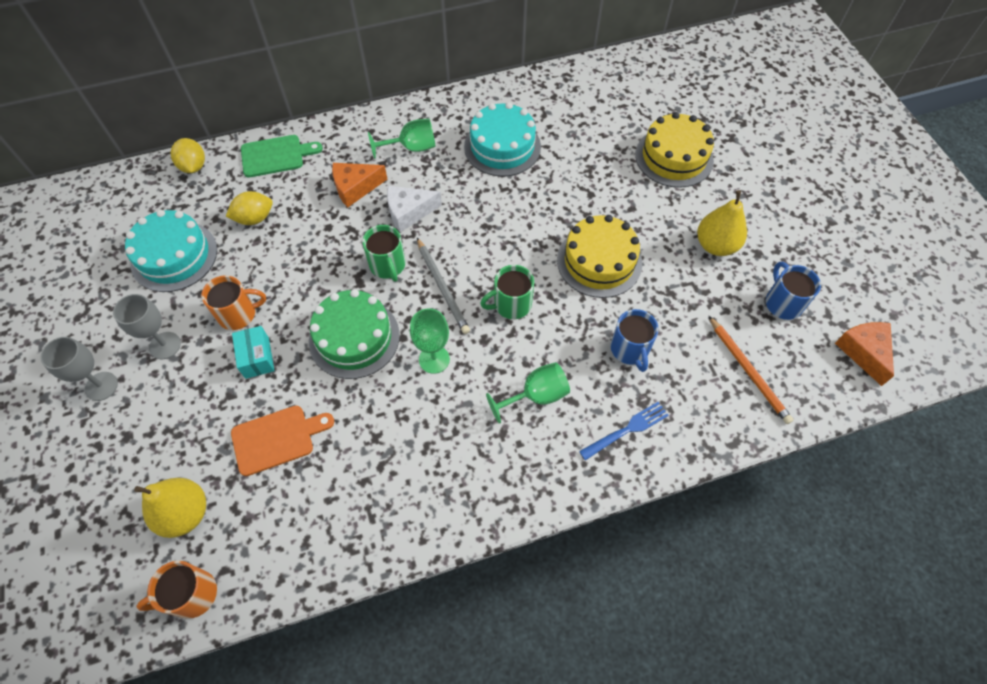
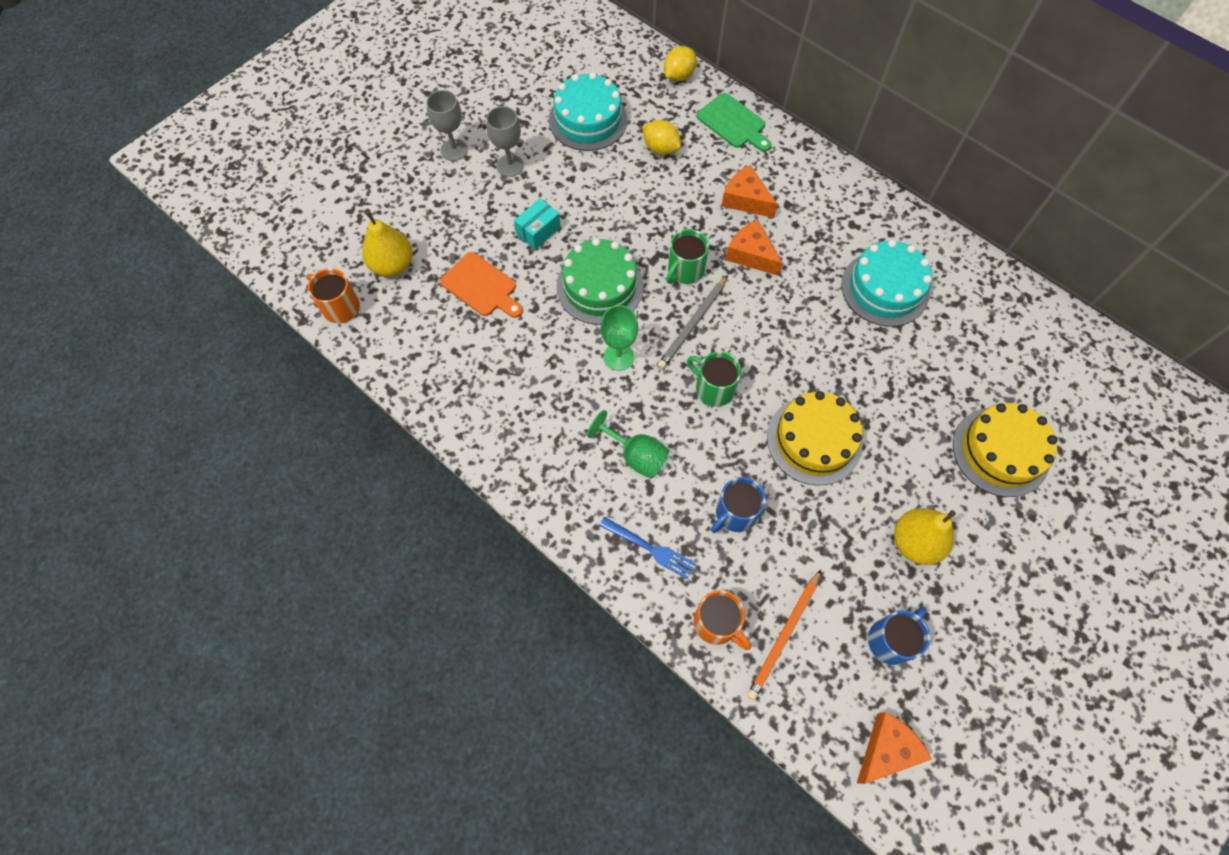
camera: 60 degrees right, 5 degrees up
(238, 314) = (567, 194): orange mug -> orange mug (717, 624)
(409, 212) = (751, 255): white cheese -> orange cheese
(412, 148) = (823, 216): green goblet -> none

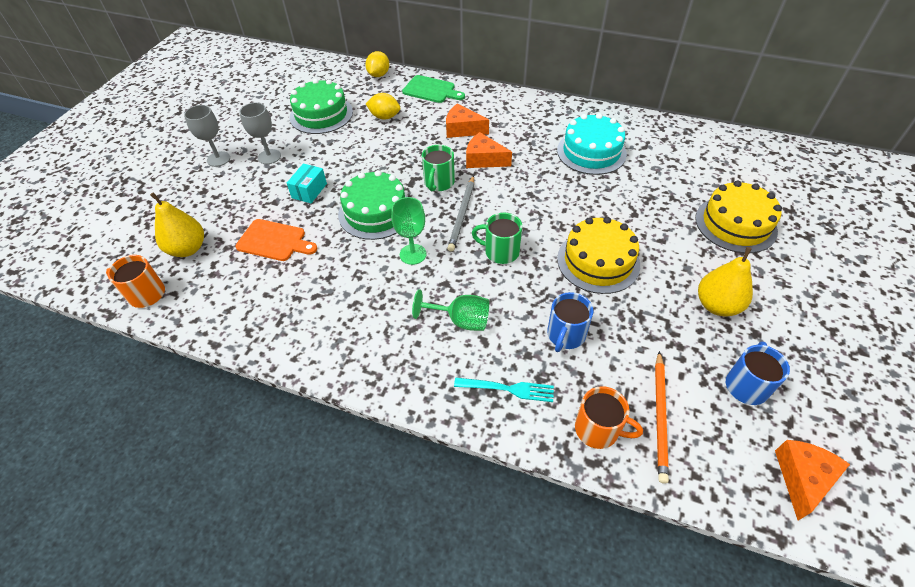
camera: 20 degrees left, 15 degrees down
(588, 119) = (321, 114): turquoise cake -> green cake
(650, 548) = (508, 389): blue fork -> turquoise fork

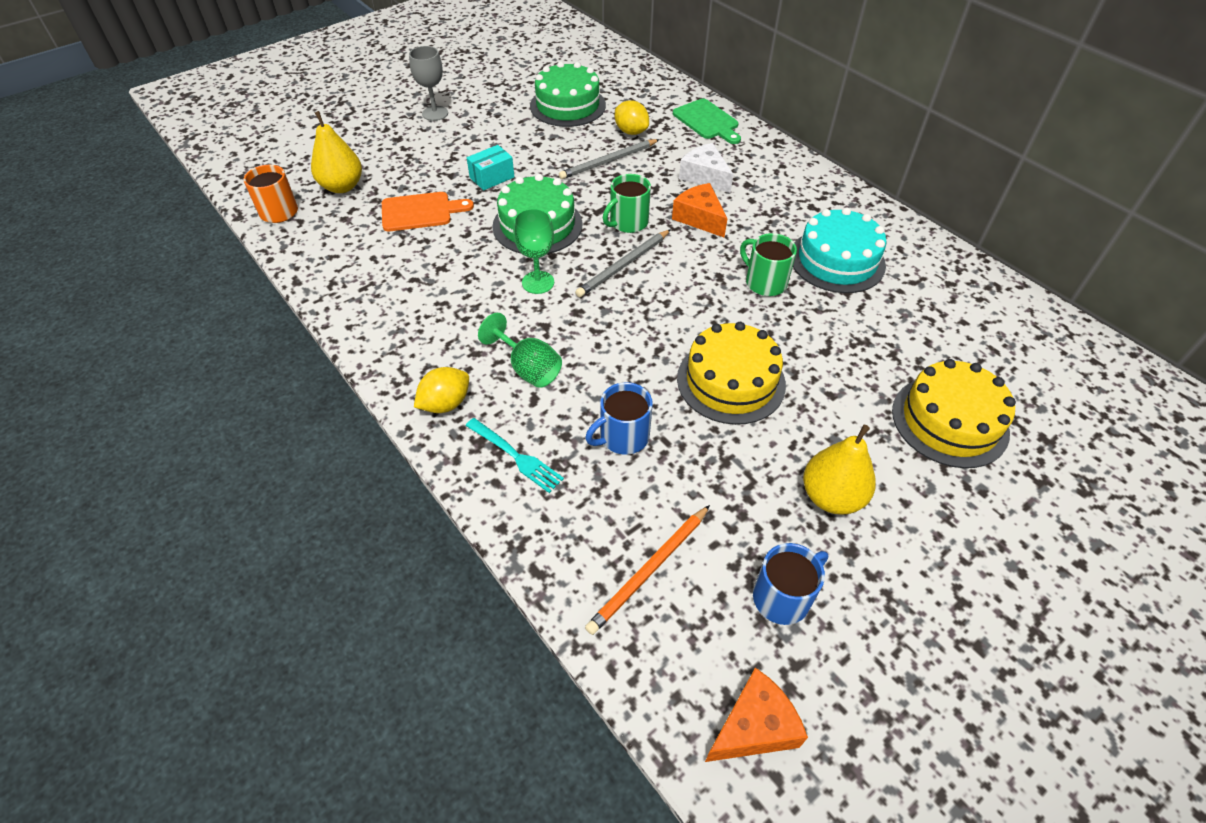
camera: 30 degrees right, 0 degrees up
(269, 157) = (482, 129): grey goblet -> none
(274, 241) = (420, 212): orange cutting board -> orange cutting board turned 60 degrees counterclockwise
(378, 75) = (663, 84): yellow lemon -> yellow lemon (445, 403)
(387, 144) = (608, 161): none -> grey pencil
(462, 129) = (705, 176): orange cheese -> white cheese
(500, 252) = (630, 321): green mug -> green mug (764, 282)
(598, 429) = (571, 544): orange mug -> none

